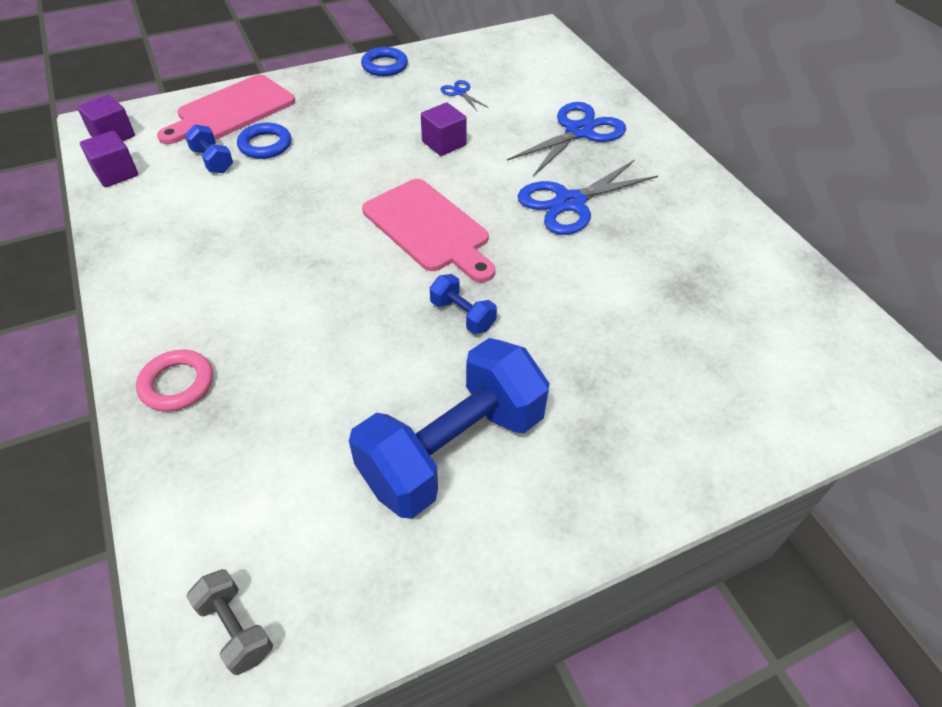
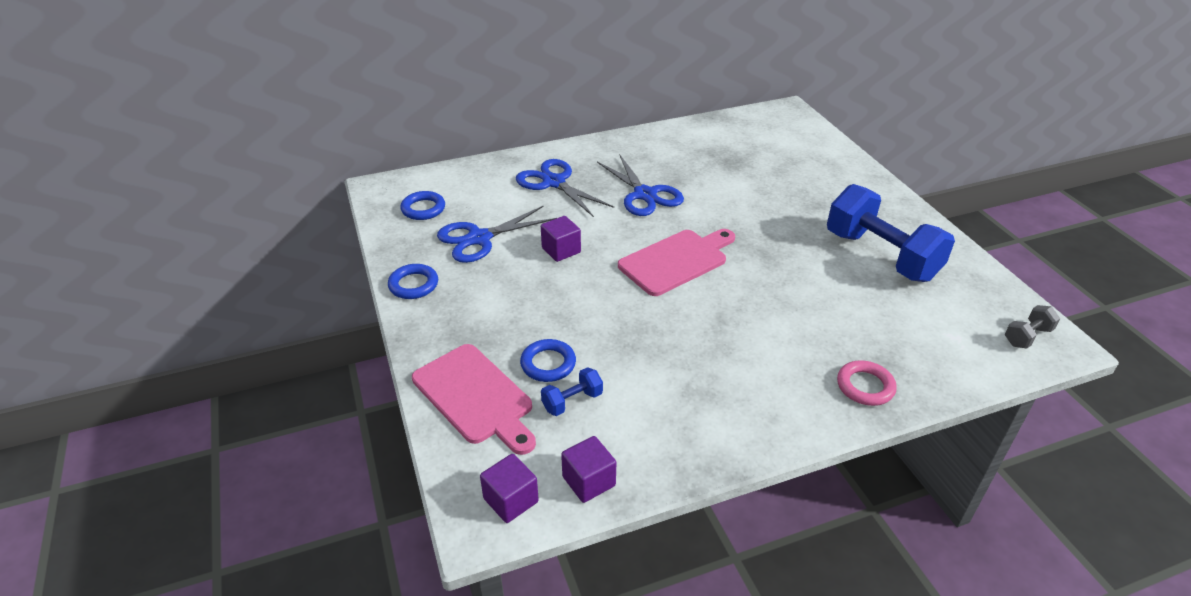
camera: 85 degrees left, 10 degrees down
(460, 92) = (479, 238): blue scissors -> blue scissors, size x2.18
(462, 315) = (768, 248): blue dumbbell -> none
(507, 57) = (423, 209): none -> blue ring

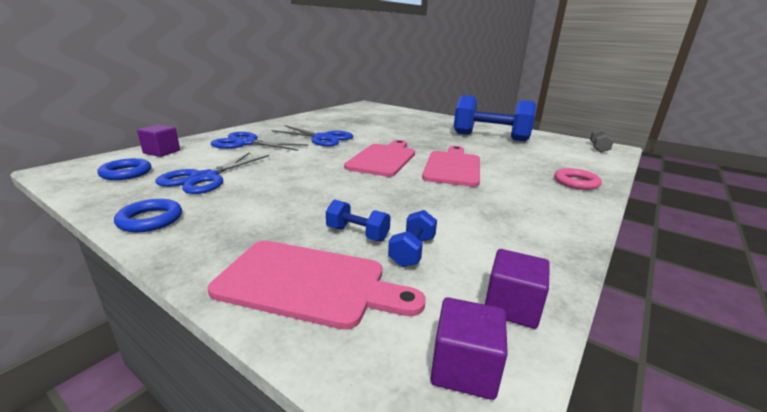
camera: 35 degrees left, 15 degrees down
(548, 364) = (357, 234): blue ring -> blue dumbbell
(561, 250) = (289, 170): purple cube -> purple cube (162, 152)
(742, 303) = (452, 167): none -> pink cutting board

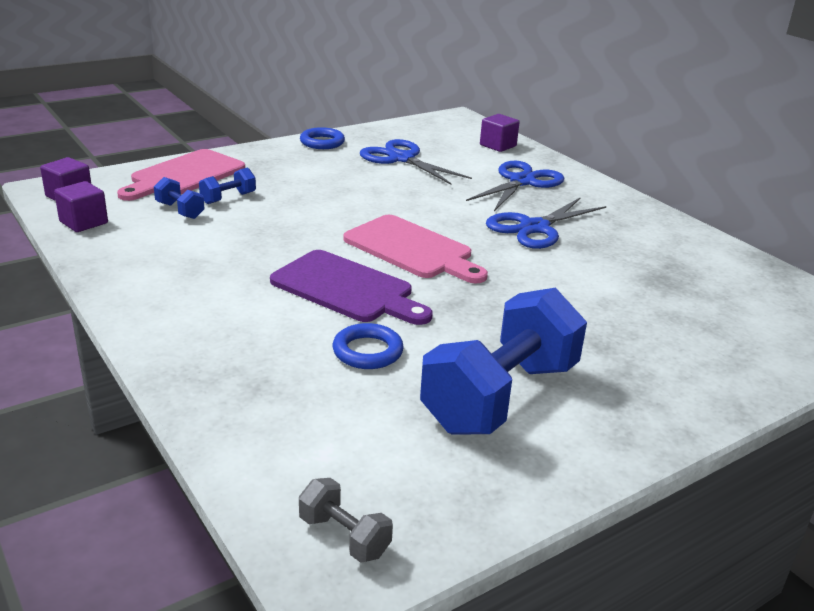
camera: 110 degrees right, 5 degrees up
(126, 173) = (435, 135): blue ring -> blue ring (367, 351)
(452, 167) = (347, 289): pink cutting board -> purple cutting board
(576, 182) = (210, 367): pink ring -> none

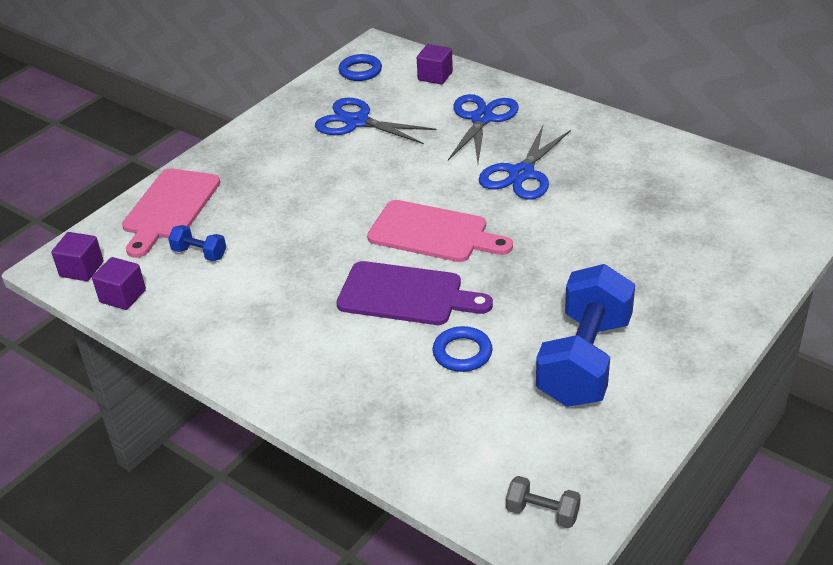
camera: 15 degrees left, 10 degrees up
(228, 198) = (232, 224): blue dumbbell -> none
(322, 142) = (268, 122): blue ring -> blue ring (360, 71)

